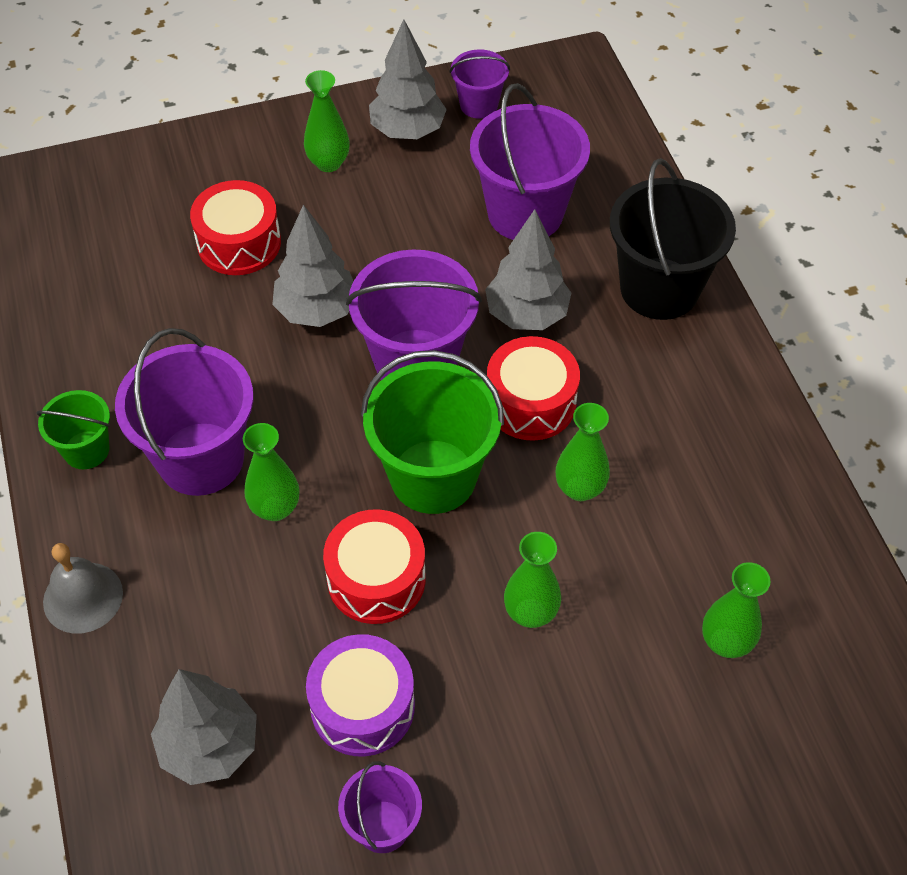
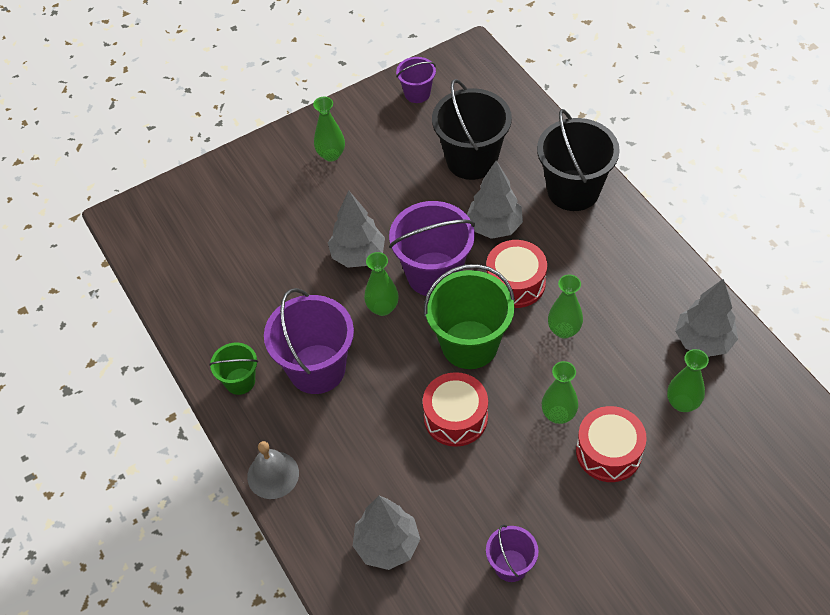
camera: 10 degrees left, 0 degrees up
(239, 243) = (291, 222): red drum -> red drum (608, 452)
(275, 508) = (376, 389): green vase -> green vase (382, 308)
(362, 706) = (474, 497): purple drum -> none
(407, 131) = (376, 121): grey tree -> grey tree (703, 341)
(525, 213) = (471, 160): purple bucket -> black bucket

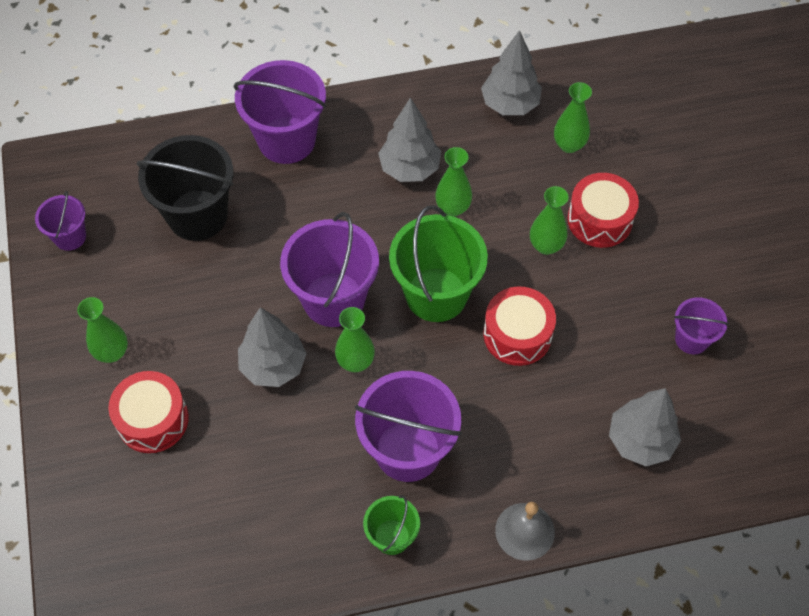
camera: 75 degrees left, 5 degrees up
(494, 226) = (298, 224): grey tree -> grey tree (409, 168)
(515, 283) = (378, 229): red drum -> red drum (153, 419)
(573, 190) = (286, 140): black bucket -> purple bucket

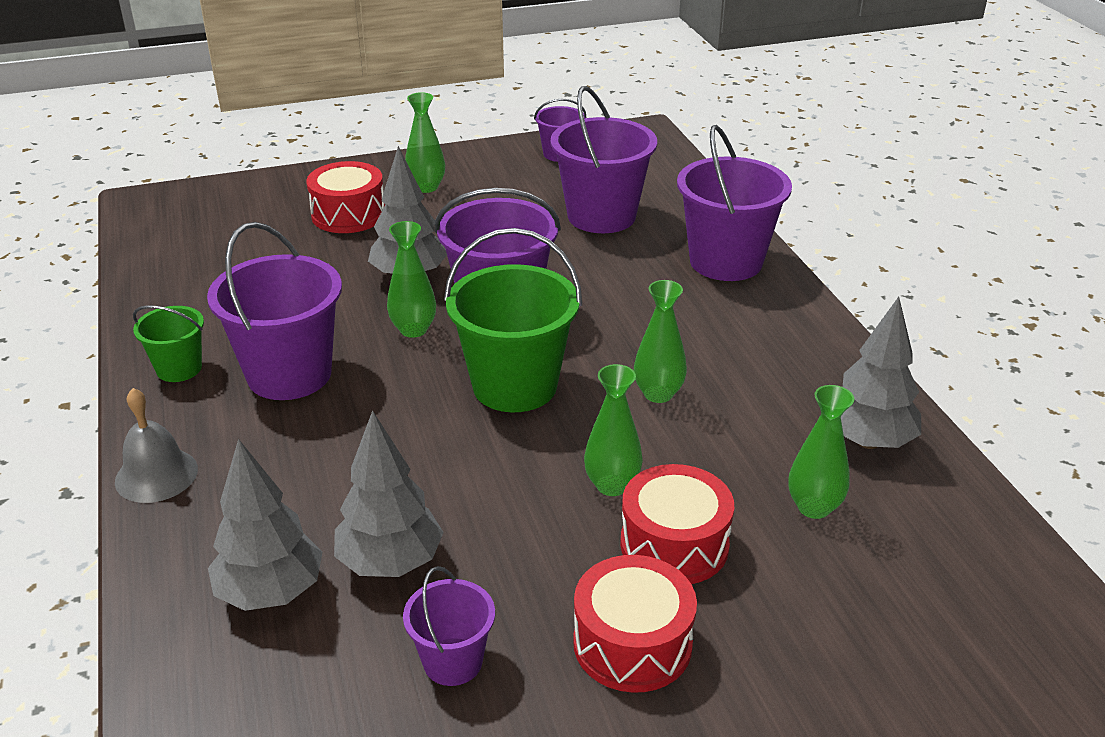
camera: 85 degrees right, 25 degrees down
(197, 215) = (601, 216): black bucket -> purple bucket
(409, 168) = (713, 354): grey tree -> grey tree (390, 563)
(517, 334) = (455, 460): red drum -> red drum (632, 643)

